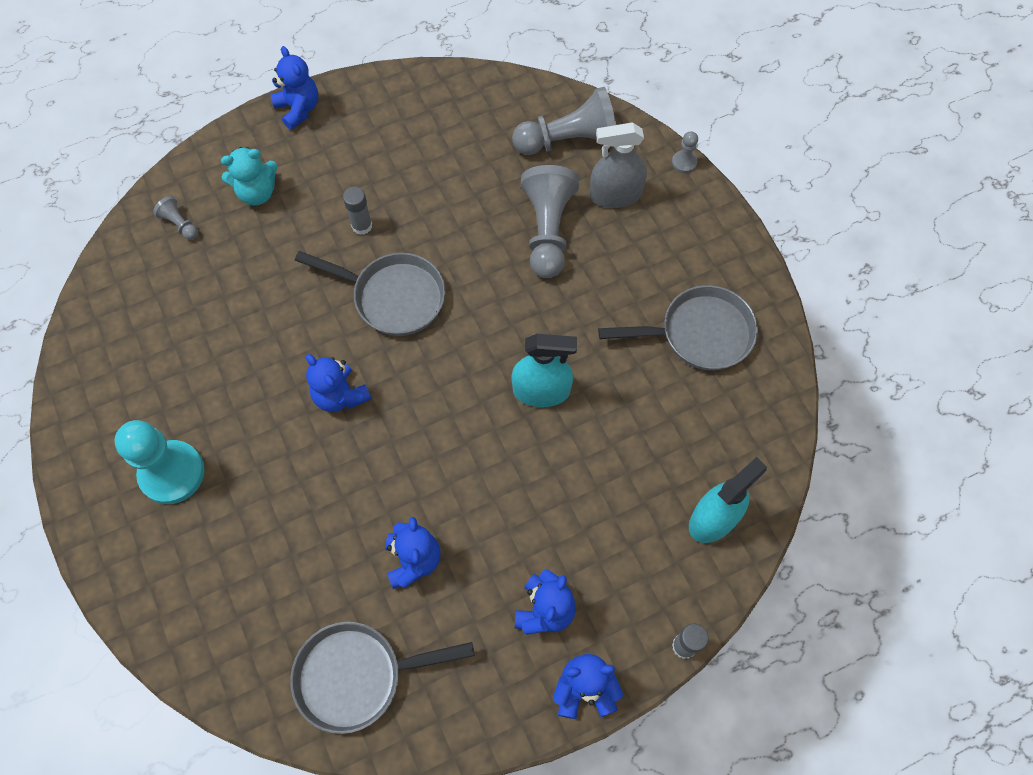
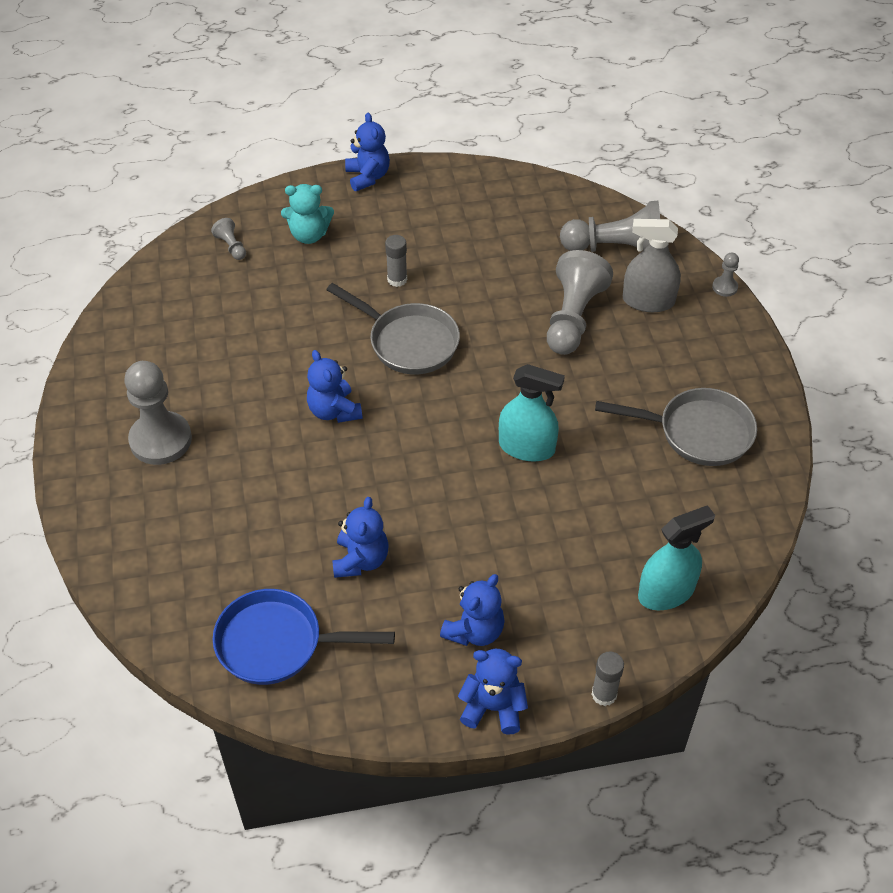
camera: 15 degrees right, 15 degrees down
(172, 473) = (160, 440): turquoise pawn -> grey pawn
(357, 676) = (278, 643): grey pan -> blue pan

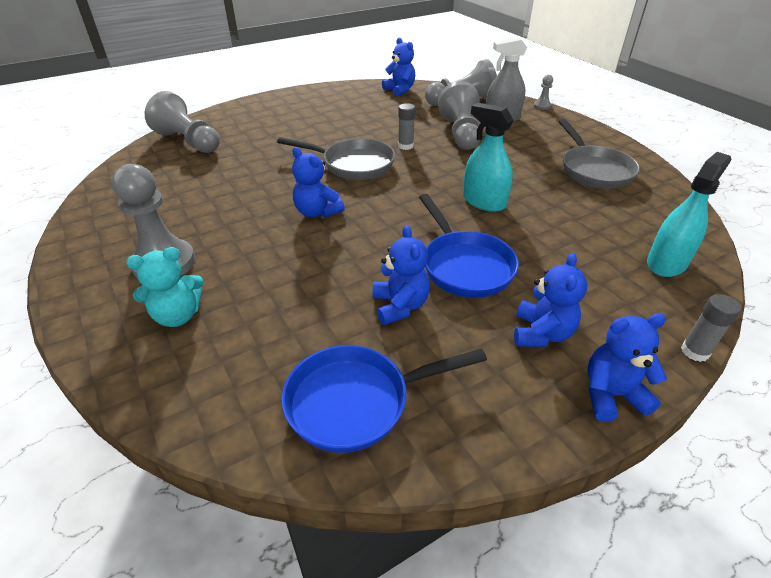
camera: 20 degrees left, 10 degrees down
(231, 246) = (188, 141): grey pawn -> grey pawn, size x2.23
(309, 235) = (247, 127): turquoise teddy bear -> turquoise teddy bear (178, 315)
(368, 177) = (276, 97): blue teddy bear -> blue teddy bear (400, 90)
(397, 279) = (325, 137): grey glue stick -> grey glue stick (405, 146)
(450, 531) = (464, 265): none -> blue pan
(526, 447) = (484, 202): turquoise spray bottle -> turquoise spray bottle turned 135 degrees counterclockwise
(698, 432) = (593, 170): grey pan -> grey pan turned 90 degrees clockwise

